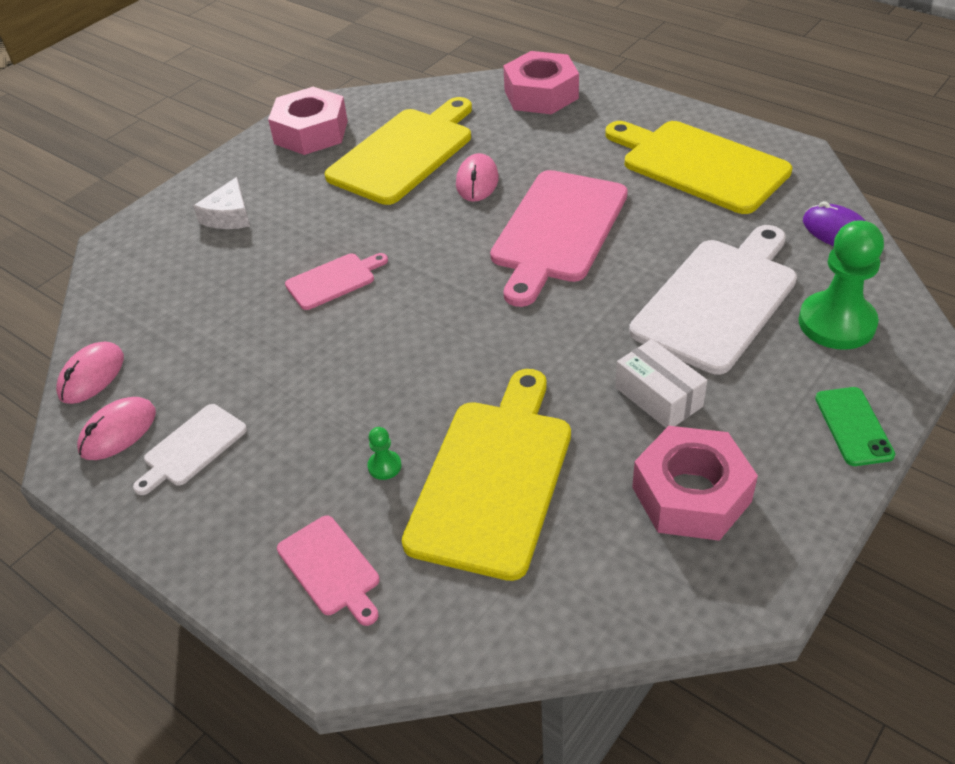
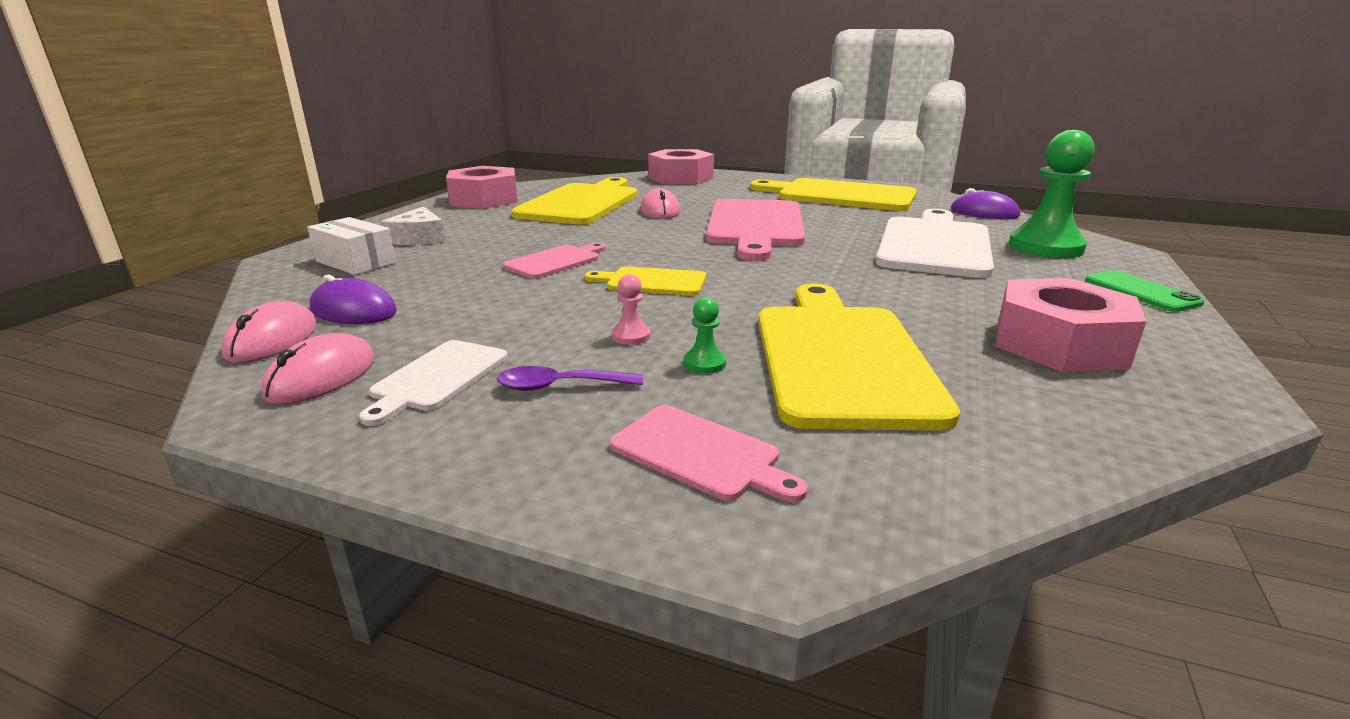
camera: 20 degrees left, 20 degrees down
(153, 342) = (353, 311): none -> purple mouse
(270, 475) = (560, 386): none -> purple spoon
(347, 417) = (631, 336): none -> pink pawn
(402, 332) = (652, 282): none -> yellow cutting board
(658, 397) = (948, 293): white box -> white box (355, 262)

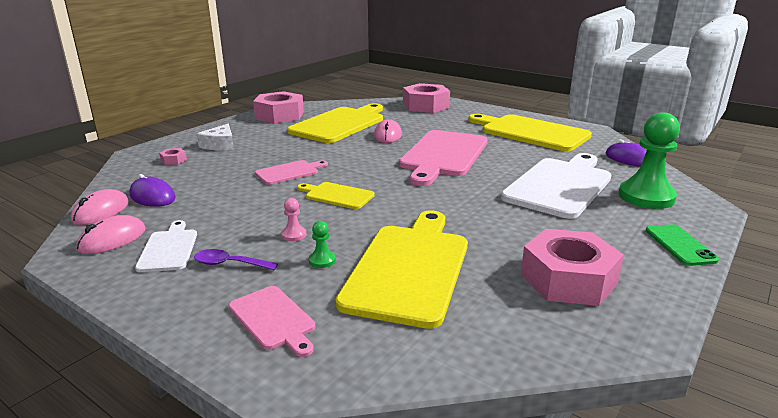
camera: 15 degrees right, 0 degrees up
(355, 262) = (173, 160): white box -> pink nut
(437, 378) = (169, 248): white cutting board -> white cutting board turned 135 degrees clockwise

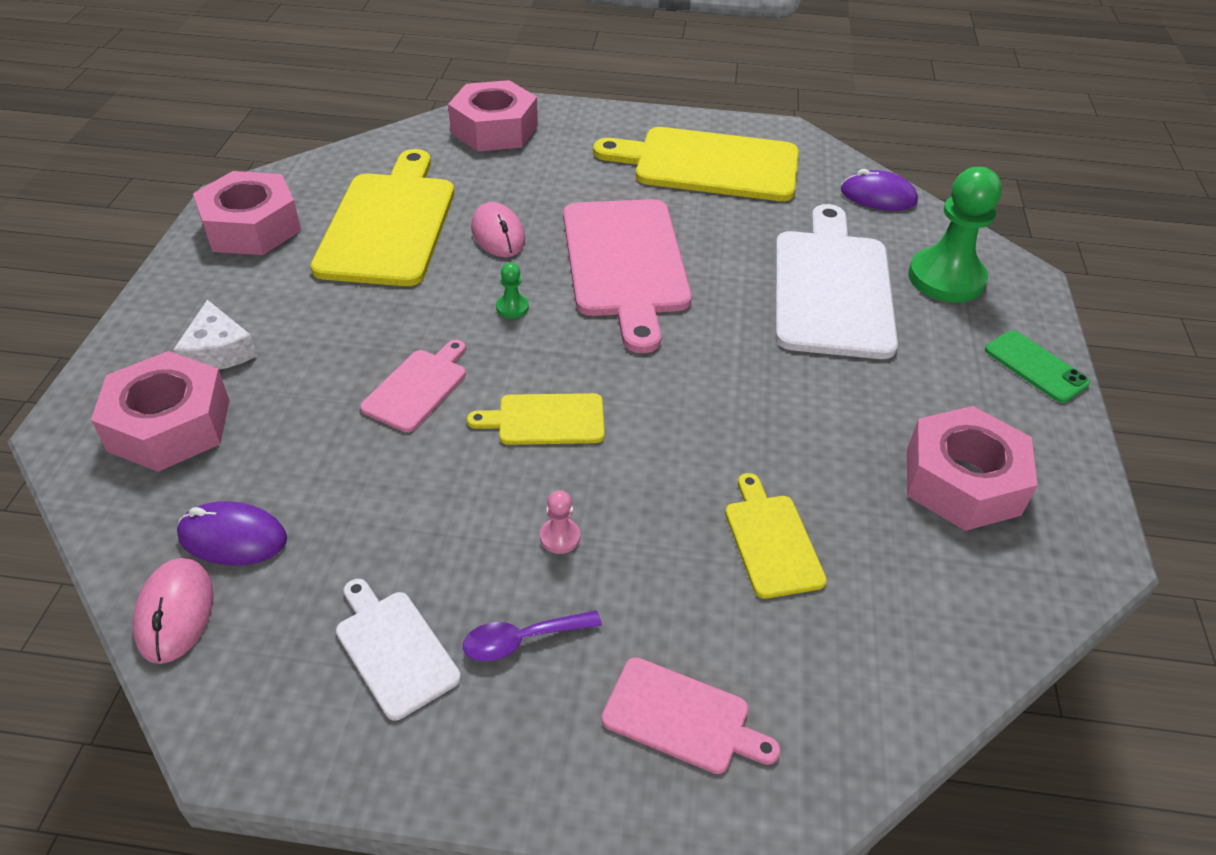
camera: 30 degrees left, 20 degrees up
(112, 239) = (273, 670): pink mouse -> none
(173, 160) = (169, 425): pink nut -> pink nut, size x2.49
(322, 260) = (647, 575): green pawn -> green pawn (512, 307)
(409, 268) = (772, 541): yellow cutting board -> yellow cutting board, size x0.50

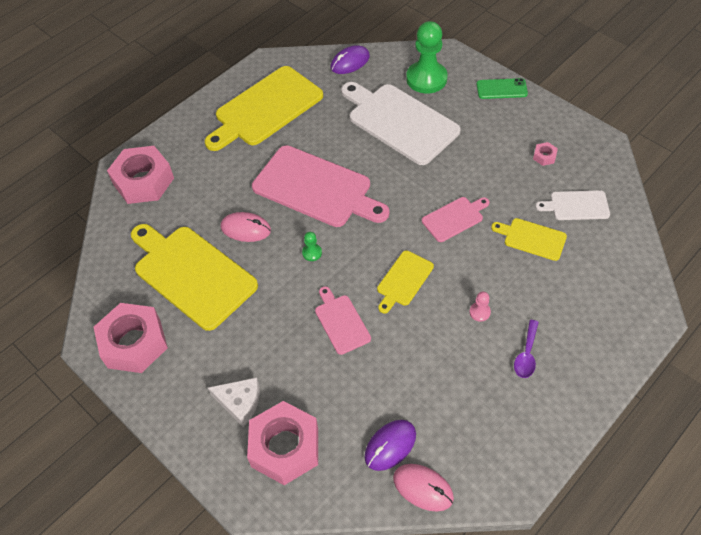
camera: 50 degrees left, 10 degrees up
(394, 649) = (501, 405): white cutting board -> white cutting board (576, 205)
(682, 717) = (597, 319): pink cutting board -> pink cutting board (454, 218)
(962, 481) = (544, 156): pink nut -> pink nut, size x0.40

